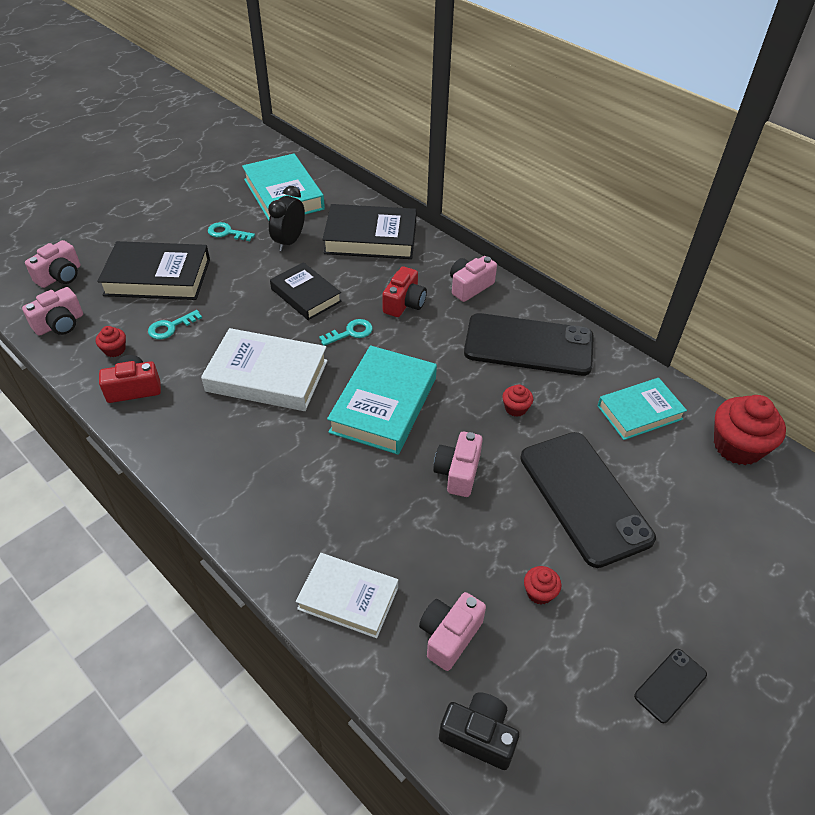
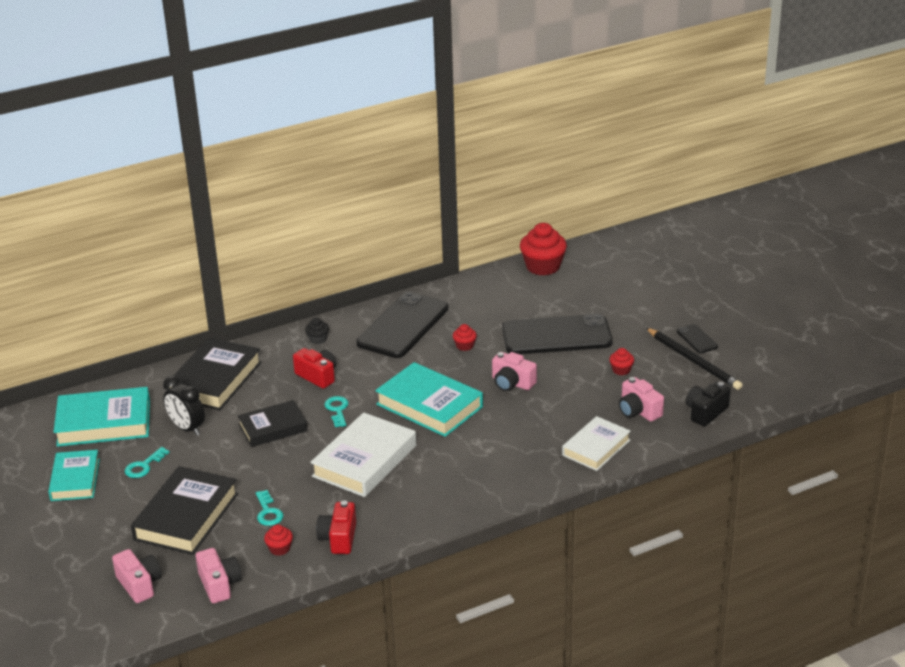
camera: 70 degrees left, 15 degrees down
(469, 287) = (318, 339): pink camera -> black cupcake
(608, 691) = (694, 361): none -> black pencil
(639, 412) = (495, 295): turquoise book -> turquoise book (75, 480)

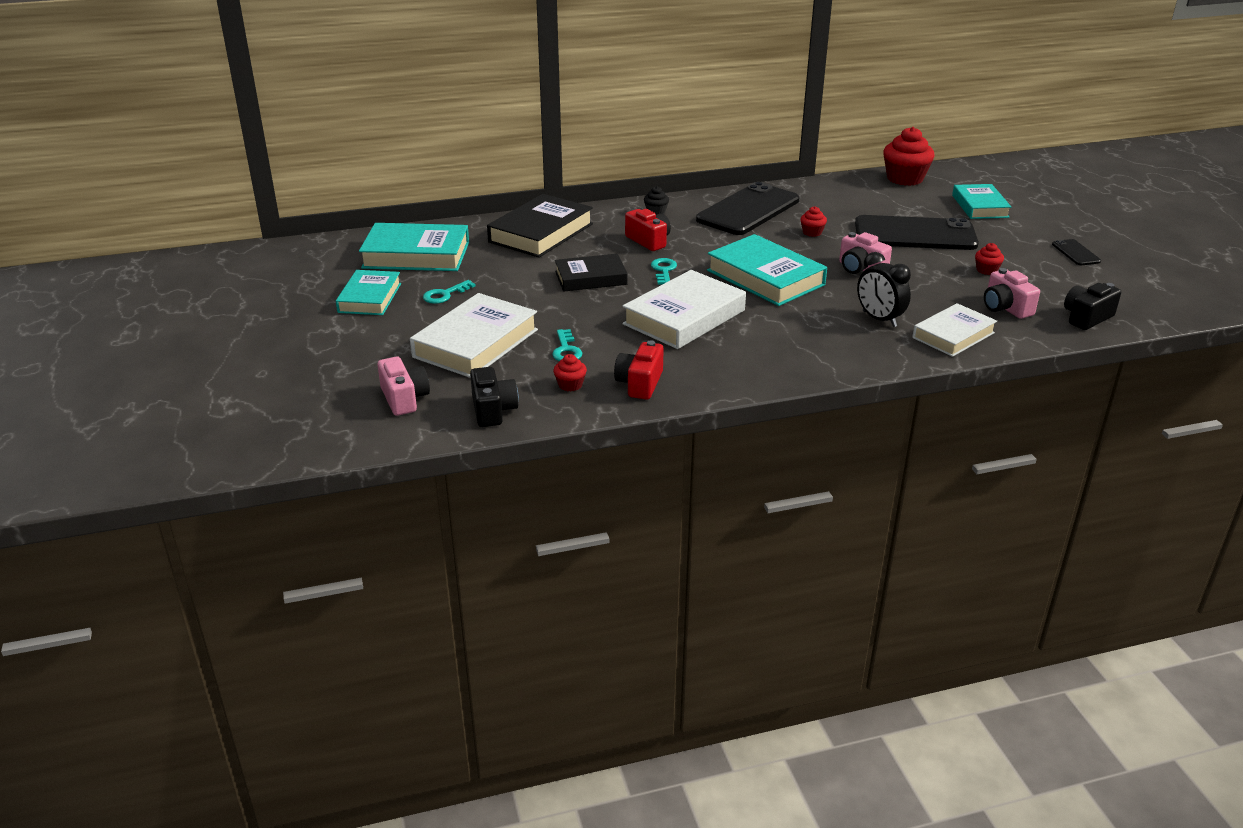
camera: 10 degrees right, 0 degrees up
(186, 516) = (475, 343): black book -> white book
(187, 428) = (500, 268): black clock -> black clock (879, 319)
(219, 585) = (493, 410): pink camera -> black camera
(612, 293) = (979, 206): none -> turquoise book
(694, 361) = (1072, 271): black pencil -> none

